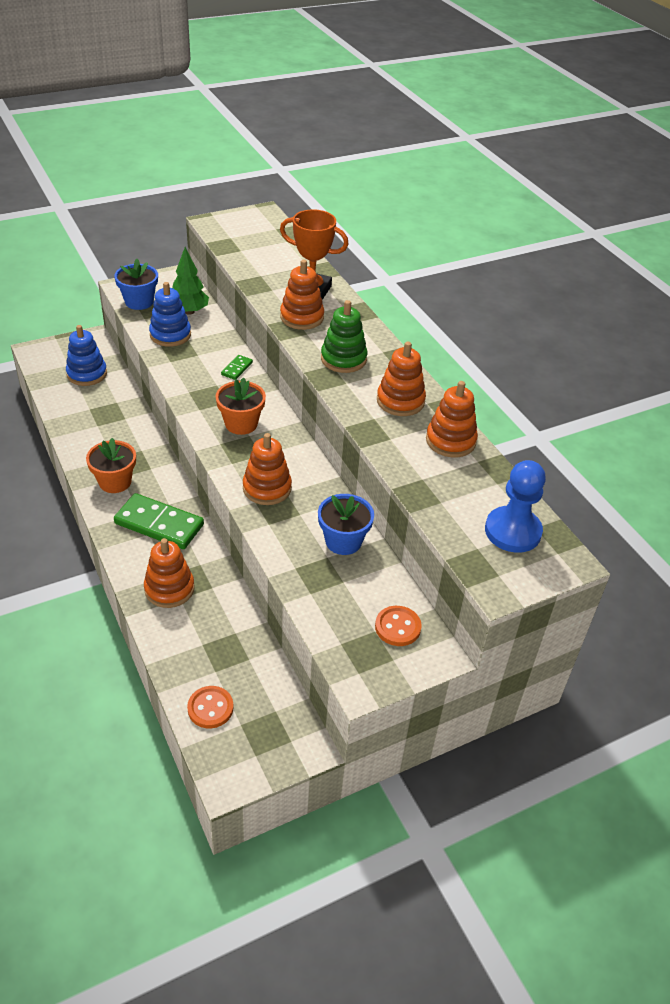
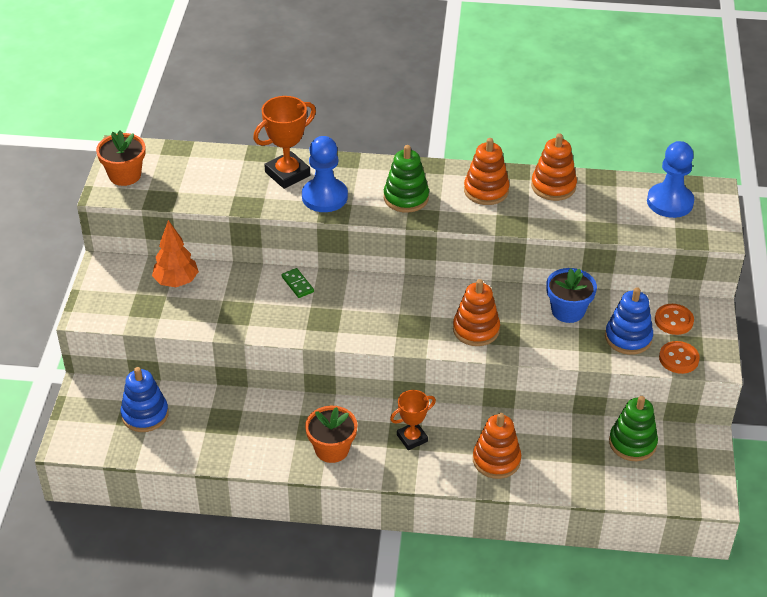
camera: 55 degrees left, 0 degrees up
(139, 302) = (126, 311): blue flower pot -> none
(159, 524) = (412, 438): green domino -> orange trophy
(170, 335) = (204, 309): blue stacking toy -> blue stacking toy (628, 338)
(189, 311) = (176, 282): green tree -> orange tree
(210, 708) = (639, 482): orange button -> orange button (678, 359)
(241, 424) = (379, 312): orange flower pot -> orange flower pot (125, 175)
(259, 683) = (632, 443): none -> green stacking toy
(302, 317) = (324, 197): orange stacking toy -> blue pawn

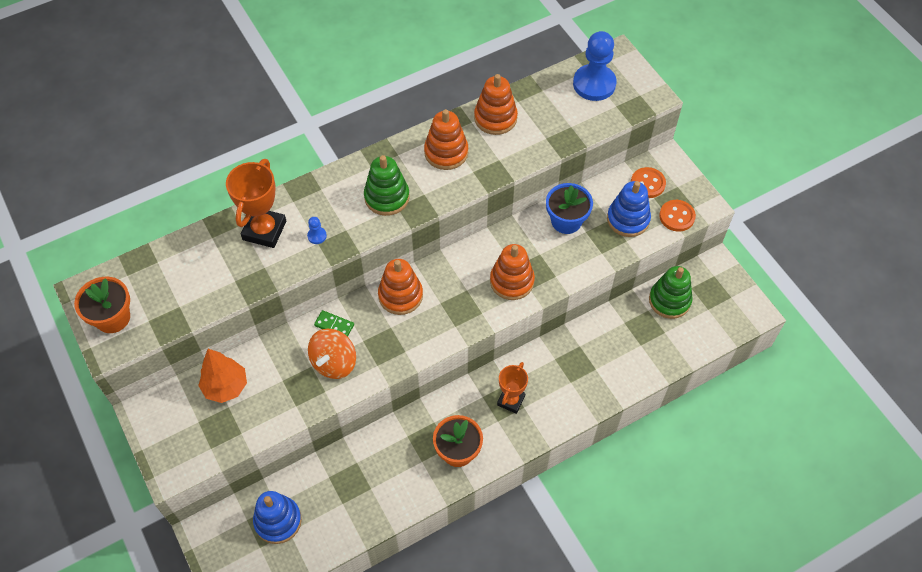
camera: 35 degrees left, 15 degrees up
(273, 309) = (334, 362): none -> orange spinning top
(324, 197) = (317, 236): blue pawn -> blue pawn, size x0.41
(496, 460) = (587, 379): orange stacking toy -> orange stacking toy (400, 295)

